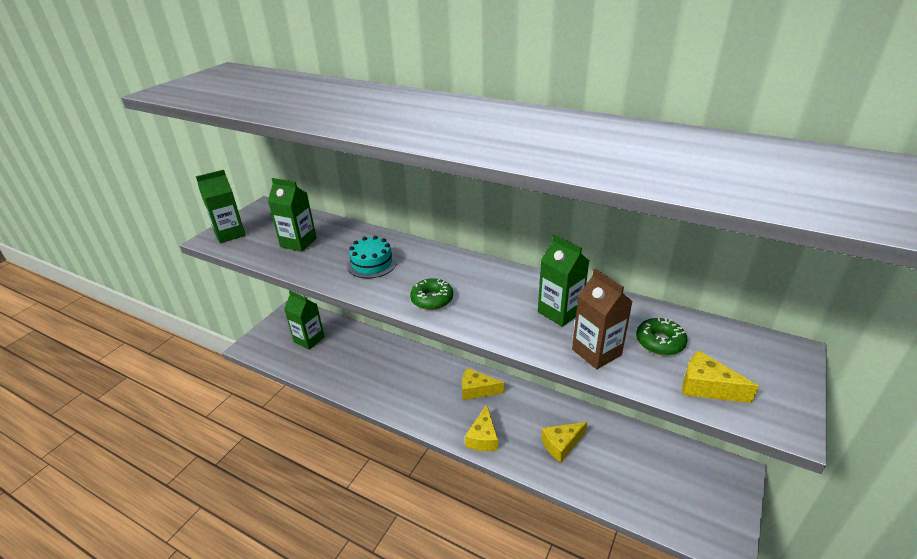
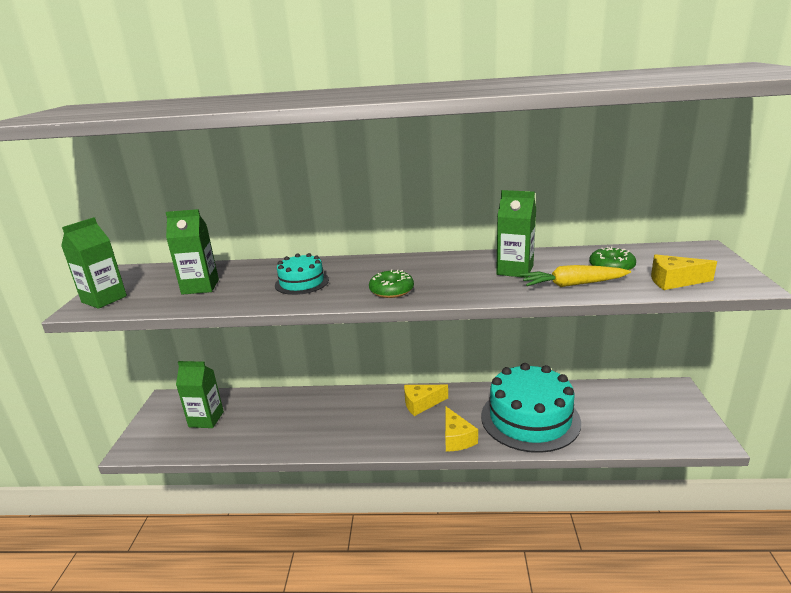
camera: 25 degrees left, 10 degrees down
(561, 445) = (530, 418): yellow cheese -> turquoise cake
(596, 352) = (572, 285): brown carton -> yellow carrot

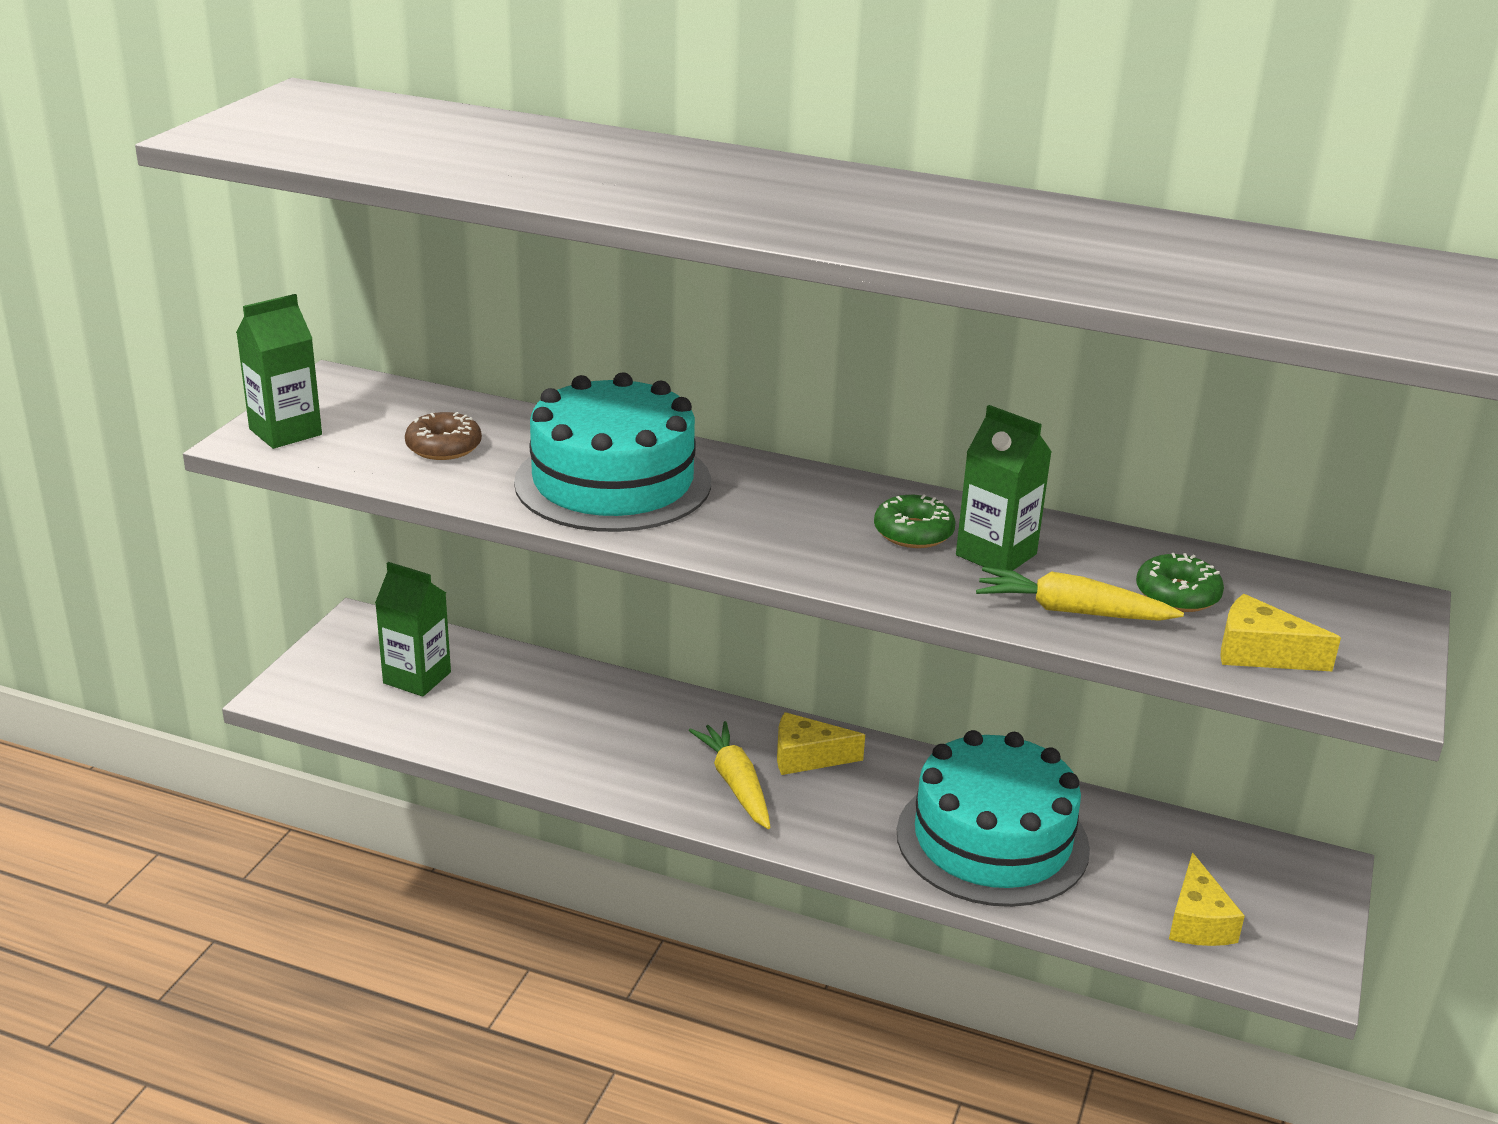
camera: 15 degrees right, 5 degrees up
(200, 287) = (444, 447): green carton -> brown donut
(302, 282) = (613, 482): turquoise cake -> turquoise cake, size x1.99
(391, 290) = (753, 539): green donut -> green donut (913, 532)
(394, 427) = (735, 784): none -> yellow carrot
(456, 438) = (835, 835): yellow cheese -> yellow cheese (1198, 921)

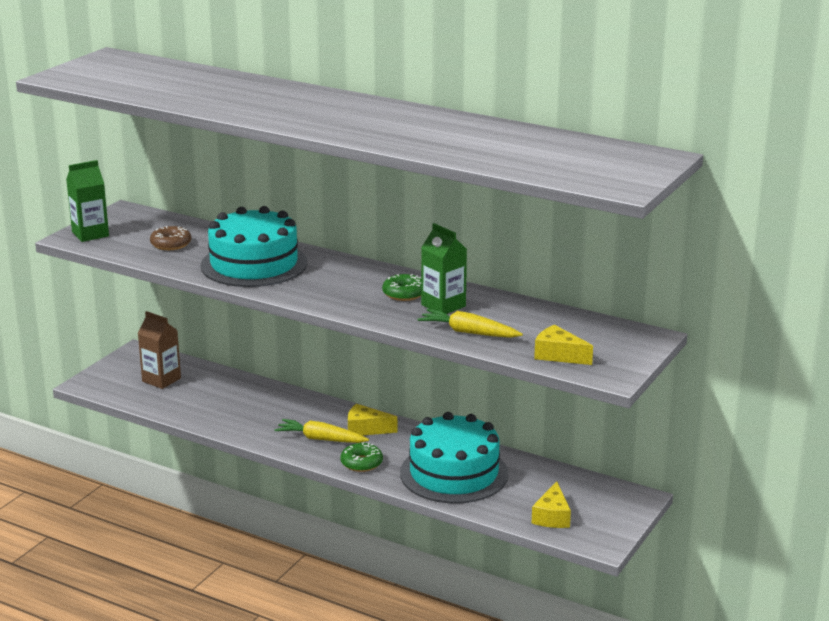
camera: 10 degrees right, 5 degrees down
(417, 678) = (161, 380): green carton -> brown carton
(735, 784) = (321, 439): yellow carrot -> yellow carrot turned 60 degrees counterclockwise
(1177, 594) = (531, 328): green donut -> green donut (361, 463)

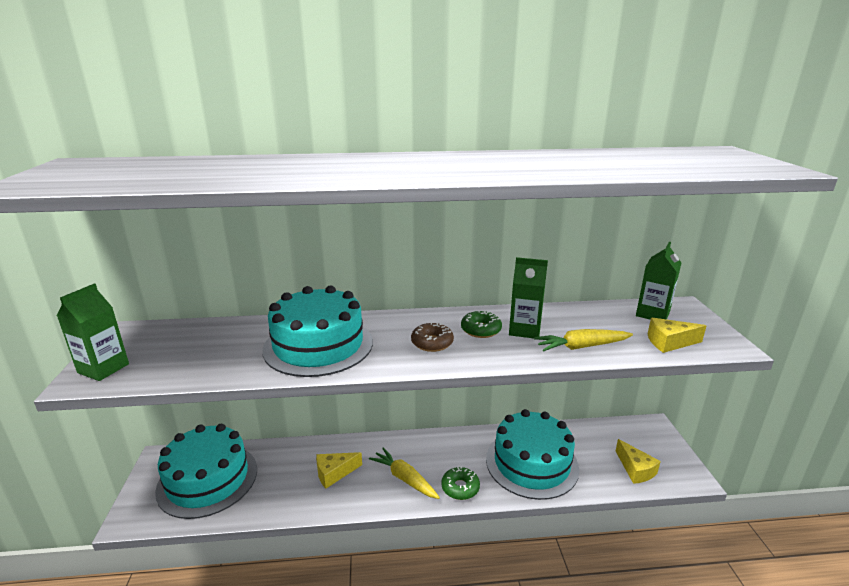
camera: 35 degrees left, 0 degrees up
(161, 380) = (207, 479): brown carton -> turquoise cake
(171, 244) = (210, 351): brown donut -> brown donut (432, 343)
(321, 439) = (404, 478): yellow carrot -> yellow carrot turned 60 degrees clockwise
(366, 429) = (427, 451): yellow cheese -> yellow cheese (334, 473)
(598, 332) = (652, 314): none -> green carton

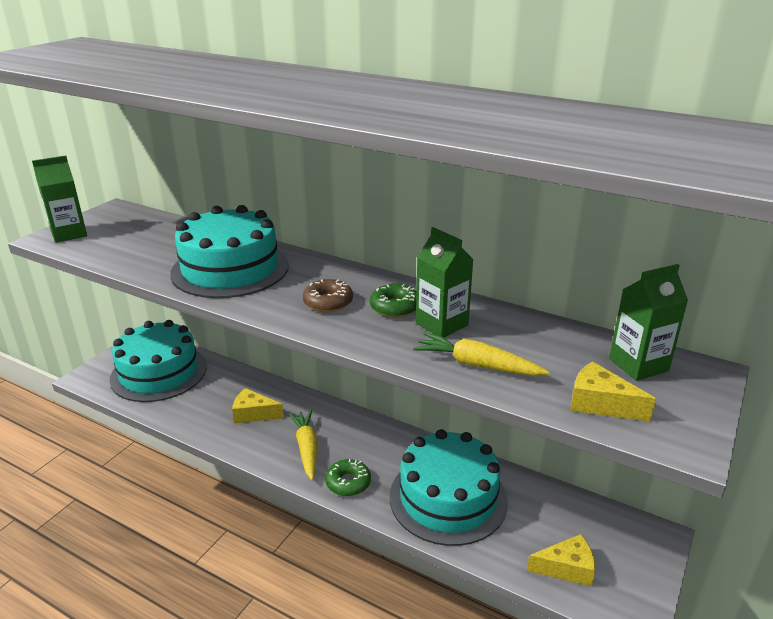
camera: 35 degrees right, 5 degrees up
(635, 469) = (566, 568): yellow cheese -> yellow cheese turned 105 degrees counterclockwise

